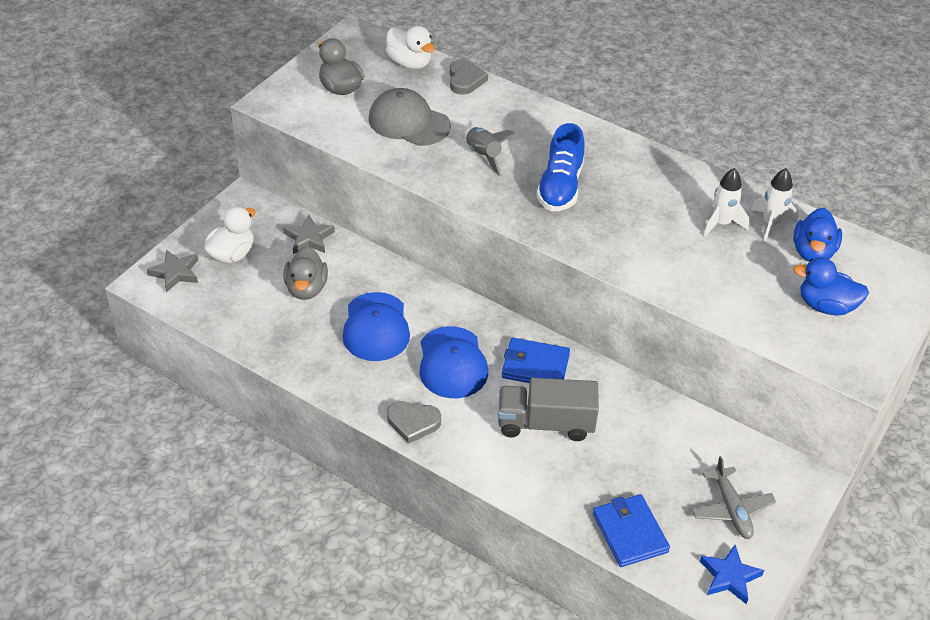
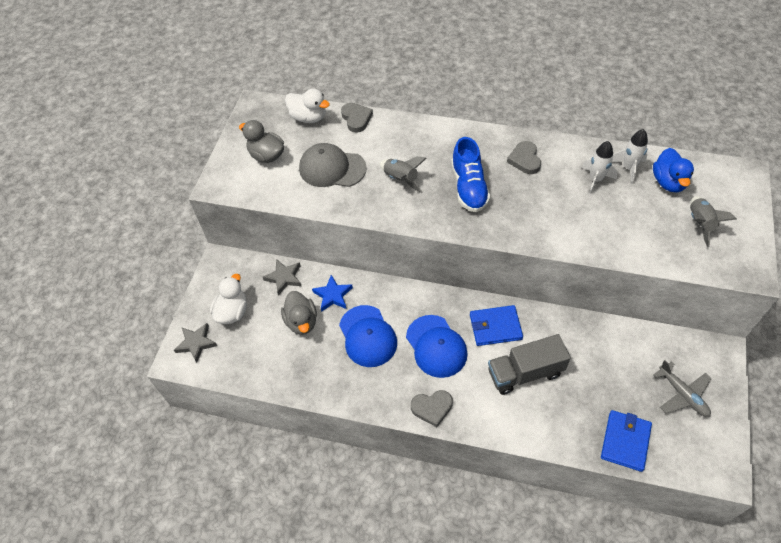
camera: 15 degrees left, 10 degrees up
(630, 532) = (625, 441): blue wallet -> blue wallet turned 60 degrees clockwise
(645, 178) = (525, 160): none -> grey heart
(729, 577) = (708, 451): blue star -> blue star (333, 295)
(826, 306) = (700, 223): blue duck -> grey rocket

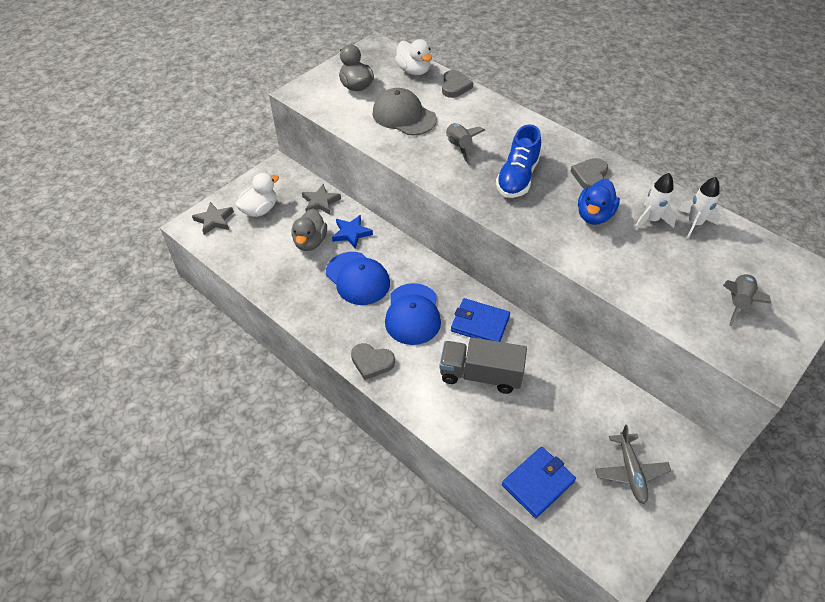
camera: 25 degrees right, 5 degrees down
(367, 336) = (358, 278): blue cap -> blue cap turned 45 degrees counterclockwise
(668, 182) = (729, 252): blue duck -> blue duck (594, 215)

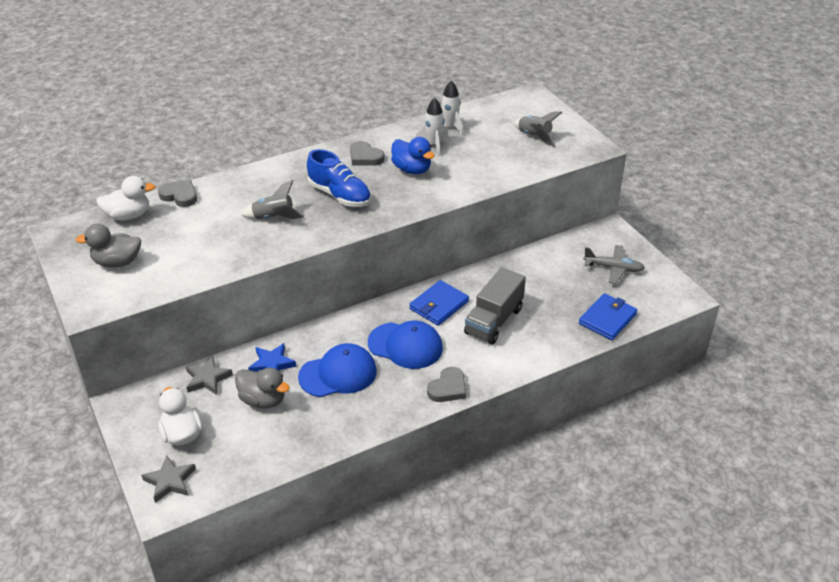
camera: 70 degrees left, 10 degrees down
(404, 116) = (198, 240): grey cap -> none
(538, 483) = (607, 319): blue wallet -> blue wallet turned 60 degrees clockwise

